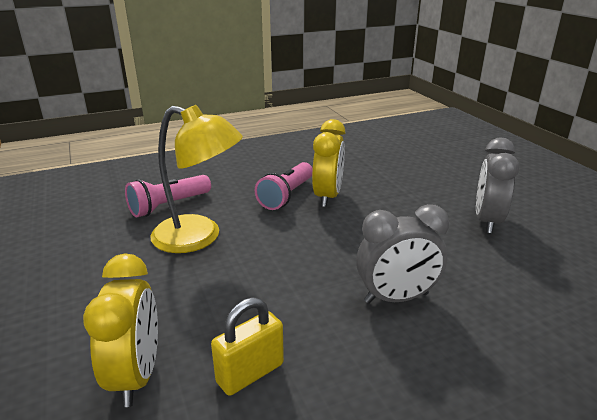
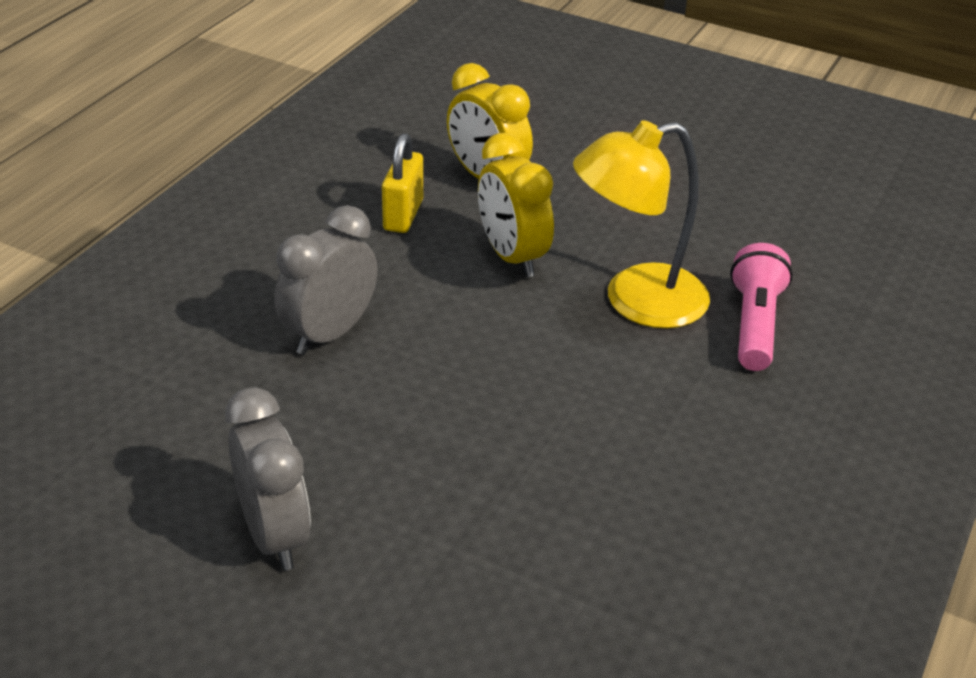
camera: 140 degrees right, 10 degrees up
(286, 196) = (634, 428): pink flashlight -> none
(327, 196) = (571, 461): yellow clock -> yellow clock (512, 257)

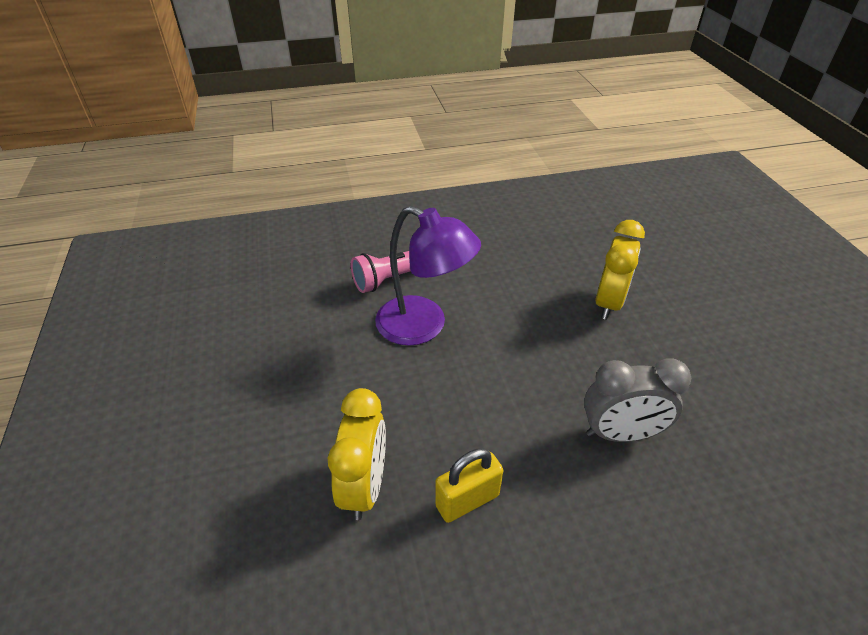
camera: 130 degrees left, 5 degrees up
(274, 535) = (740, 342): grey clock -> none
(512, 257) = (445, 403): yellow clock -> yellow clock (608, 303)
(636, 301) = (424, 326): yellow lamp -> purple lamp

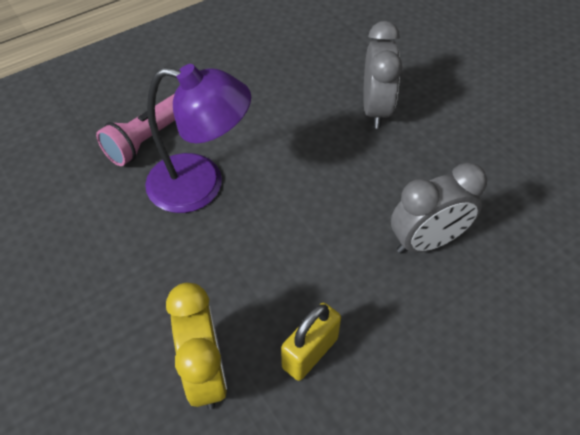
camera: 20 degrees left, 10 degrees up
(608, 303) = (376, 109): yellow clock -> grey clock

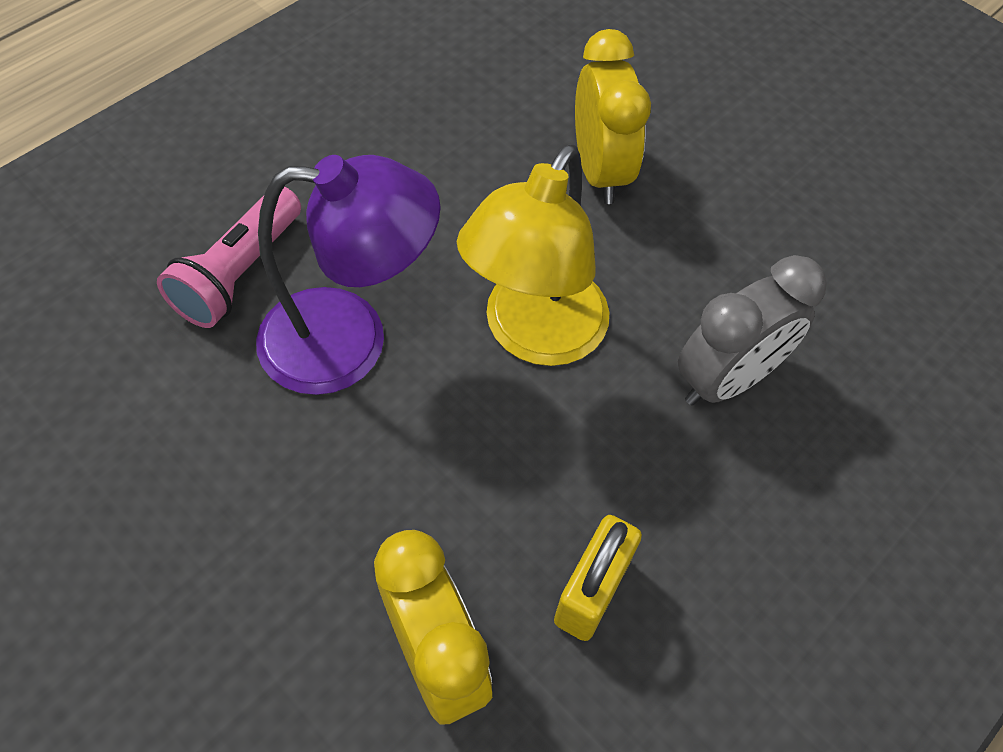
camera: 15 degrees left, 5 degrees up
(311, 198) = (534, 335): none -> yellow lamp
(376, 109) = (600, 171): grey clock -> yellow clock

